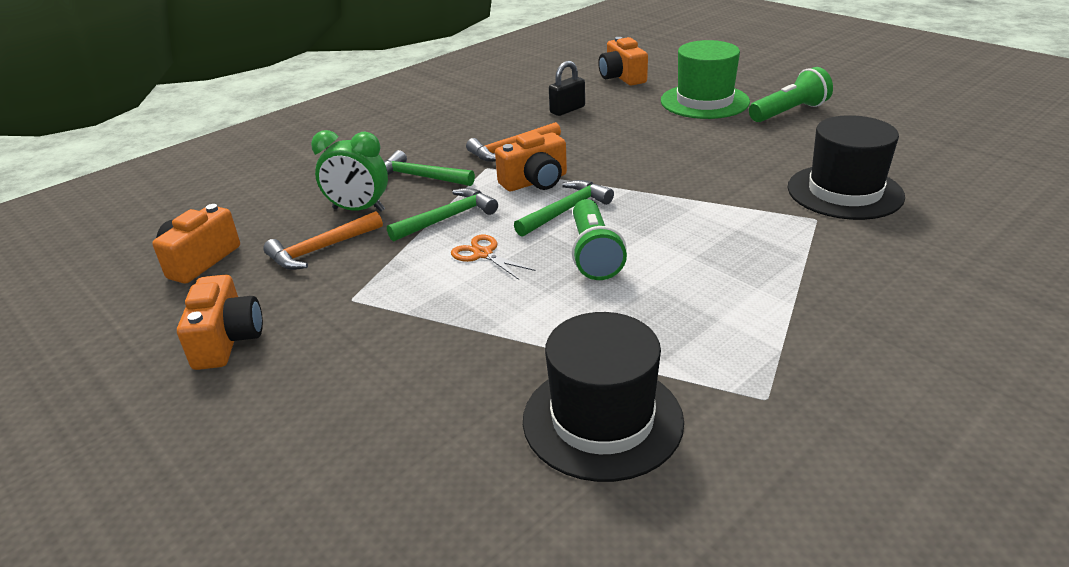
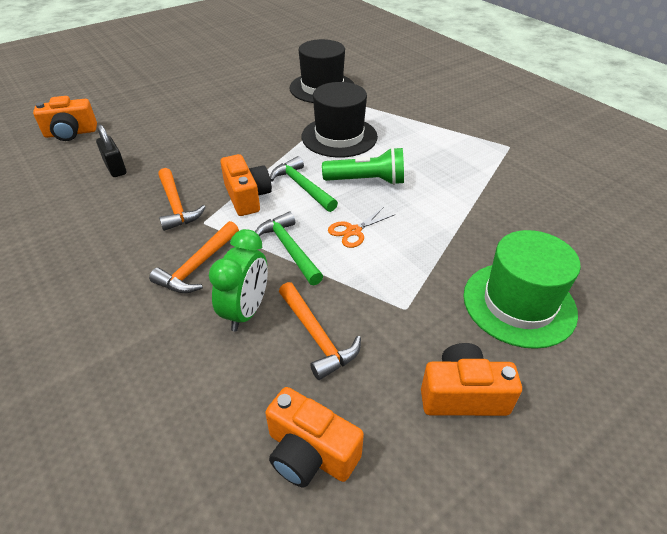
camera: 85 degrees left, 10 degrees up
(420, 177) = (197, 266): green hammer -> orange hammer
(602, 420) = (534, 196): black hat -> black hat (339, 137)
(704, 101) = (158, 106): green hat -> green hat (519, 304)
(789, 112) = (205, 82): green flashlight -> none

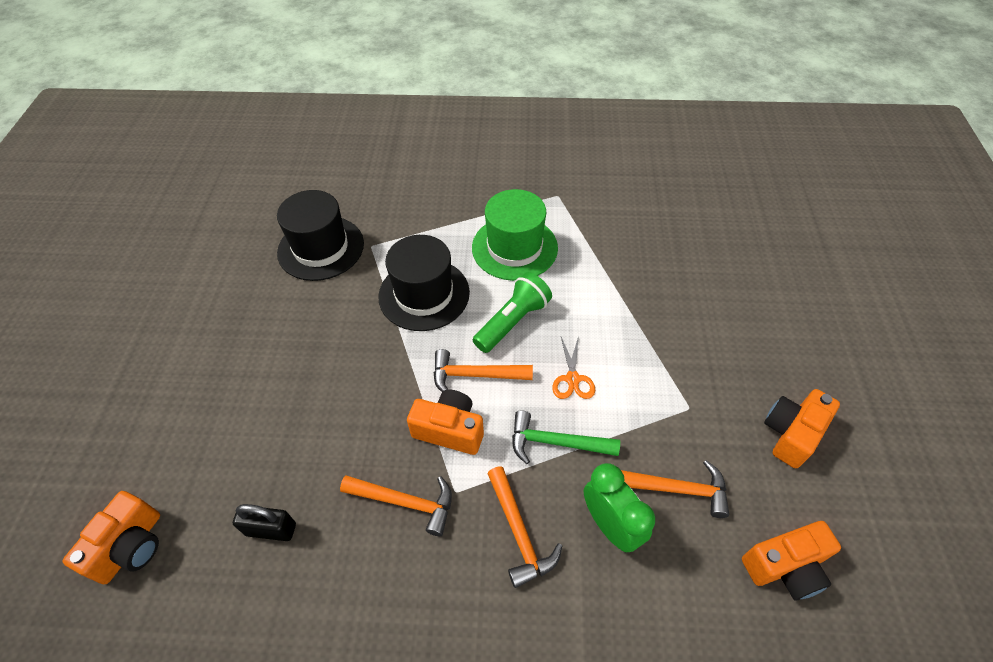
camera: 50 degrees left, 10 degrees up
(302, 186) = (475, 375): green hammer -> orange hammer
(519, 304) = (733, 336): green hat -> green hat (514, 248)

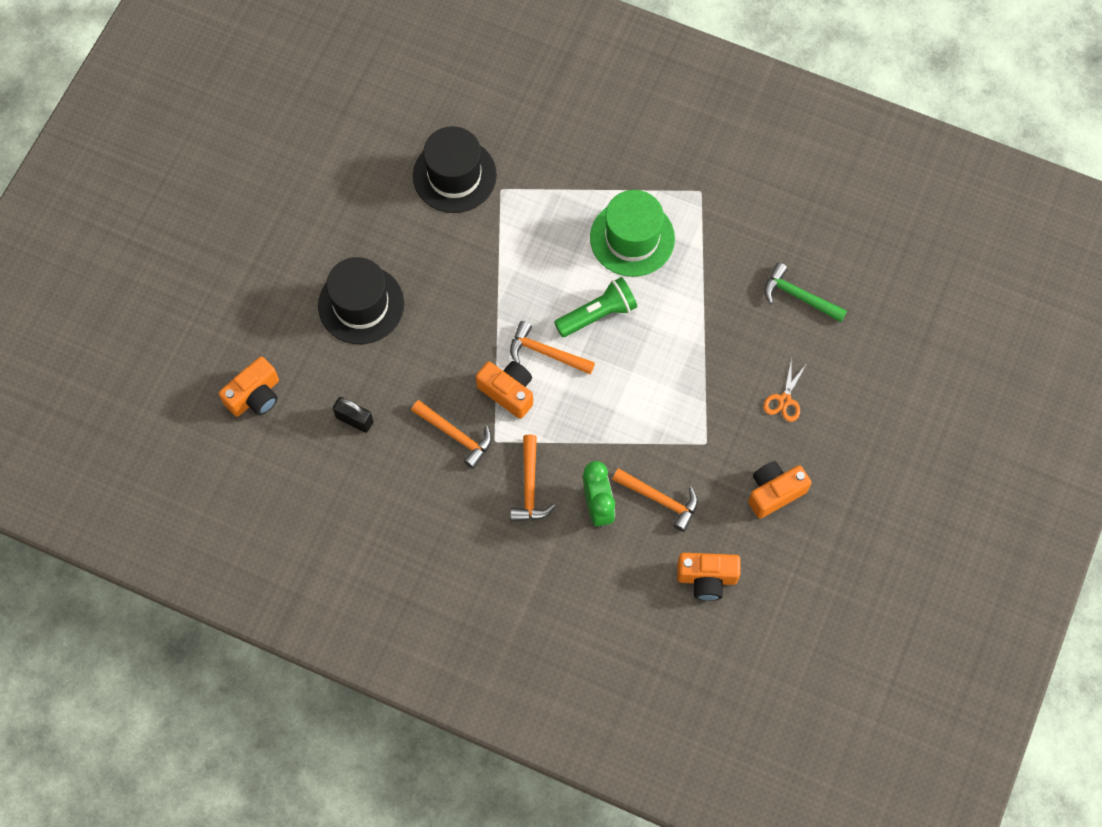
camera: 20 degrees right, 15 degrees up
(424, 294) = (531, 259): black hat -> black hat (361, 305)
(555, 442) = (586, 432): green hammer -> green hammer (798, 296)
(572, 379) = (624, 385): orange scissors -> orange scissors (784, 400)

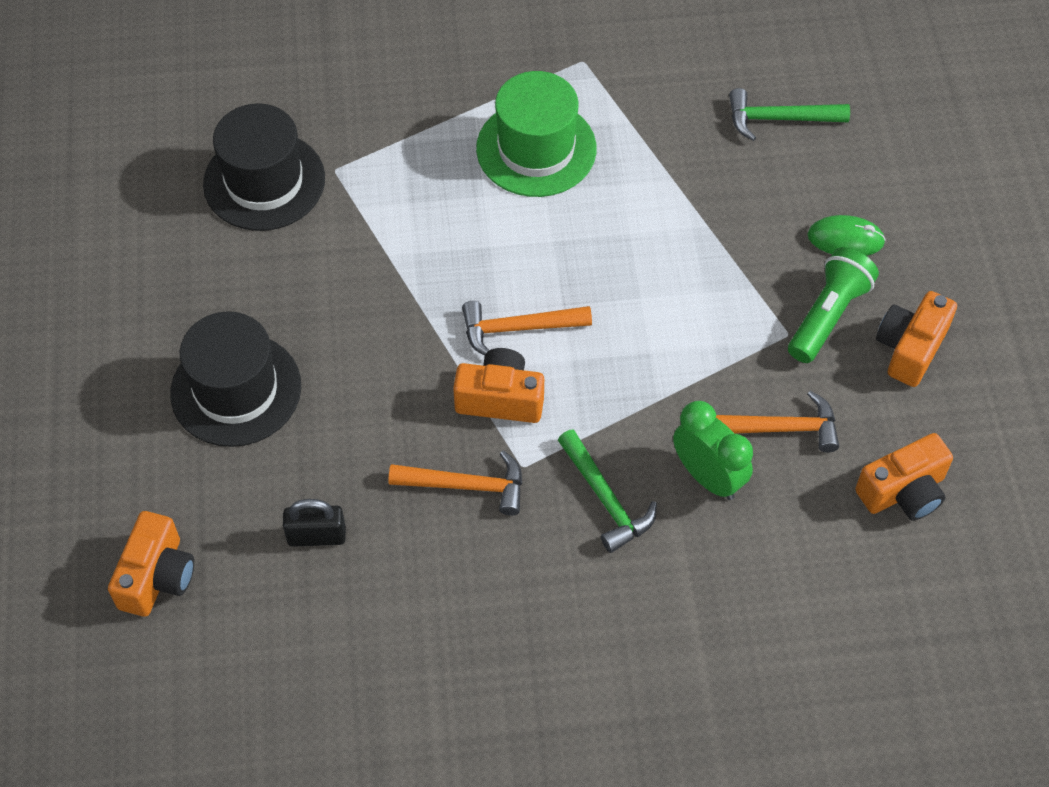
camera: 30 degrees left, 10 degrees down
(530, 487) = (606, 499): orange hammer -> green hammer
(597, 314) = (553, 253): green flashlight -> green flashlight (828, 315)
(784, 400) = (845, 239): orange scissors -> green mouse

